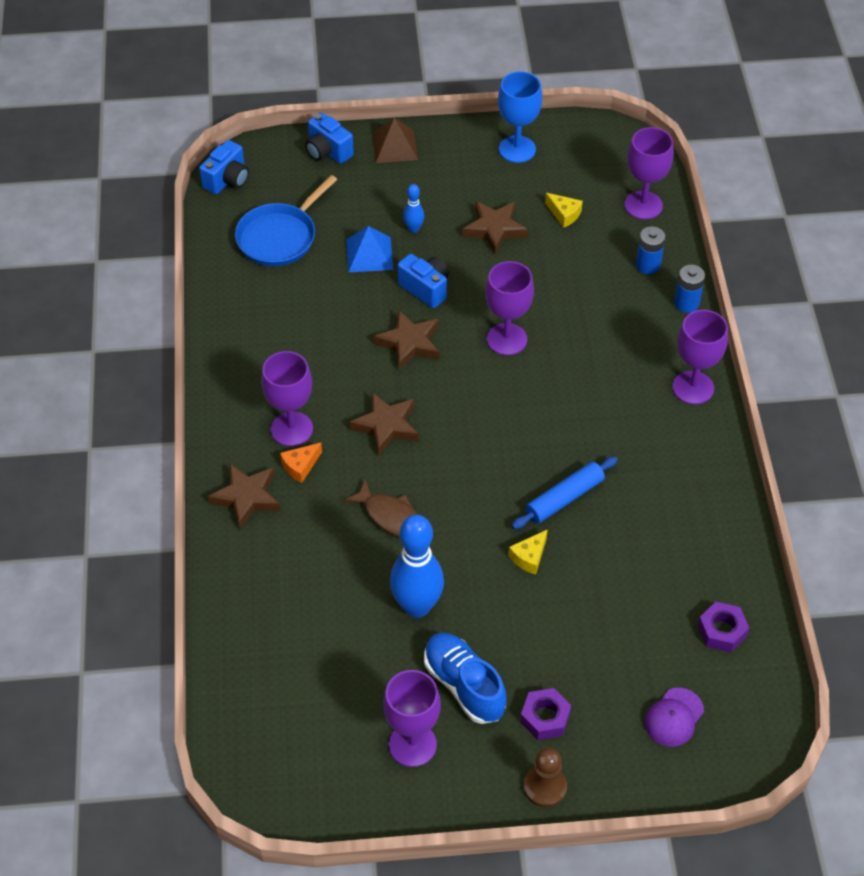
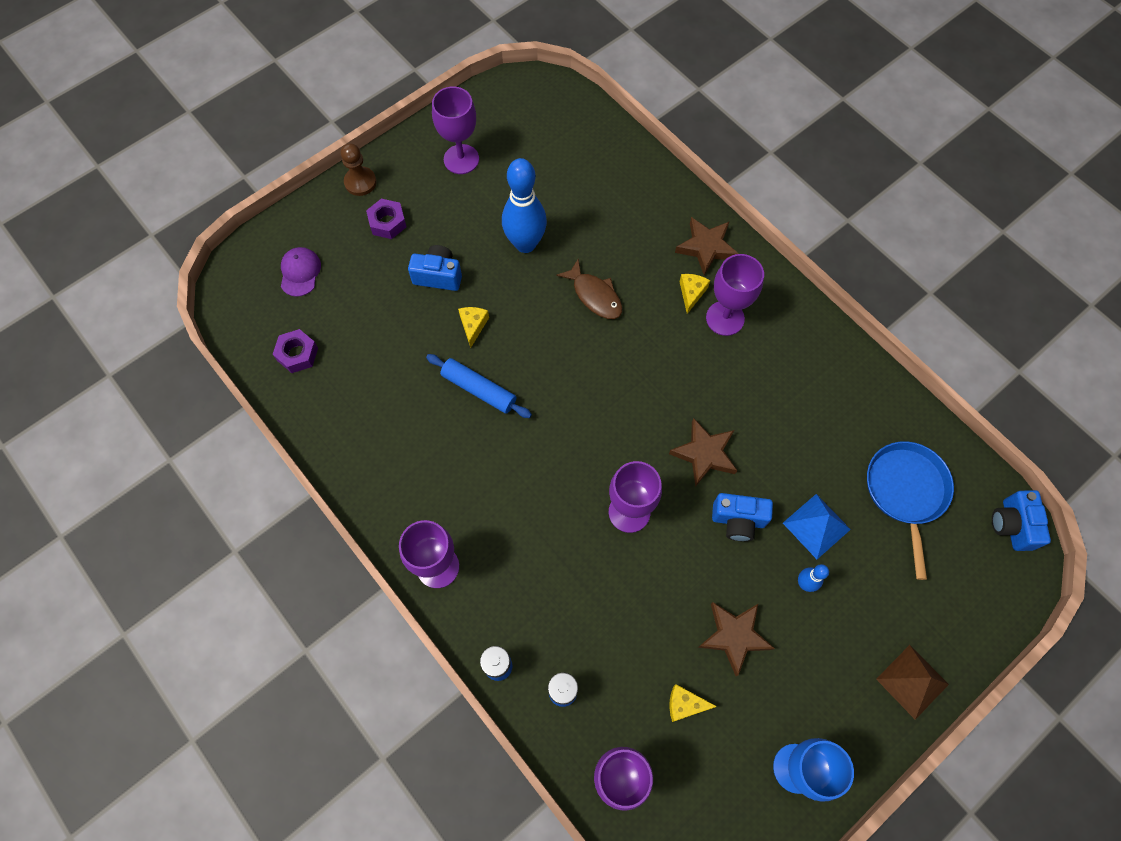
camera: 145 degrees right, 15 degrees up
(300, 466) = (691, 293): orange cheese -> yellow cheese
(328, 151) = (964, 627): blue camera -> blue camera (438, 276)
(386, 426) = (658, 365): brown star -> none
(391, 517) = (595, 295): brown fish -> brown fish turned 135 degrees counterclockwise
(464, 685) = (455, 212): blue shoe -> none
(564, 498) = (479, 389): blue rolling pin -> blue rolling pin turned 75 degrees counterclockwise

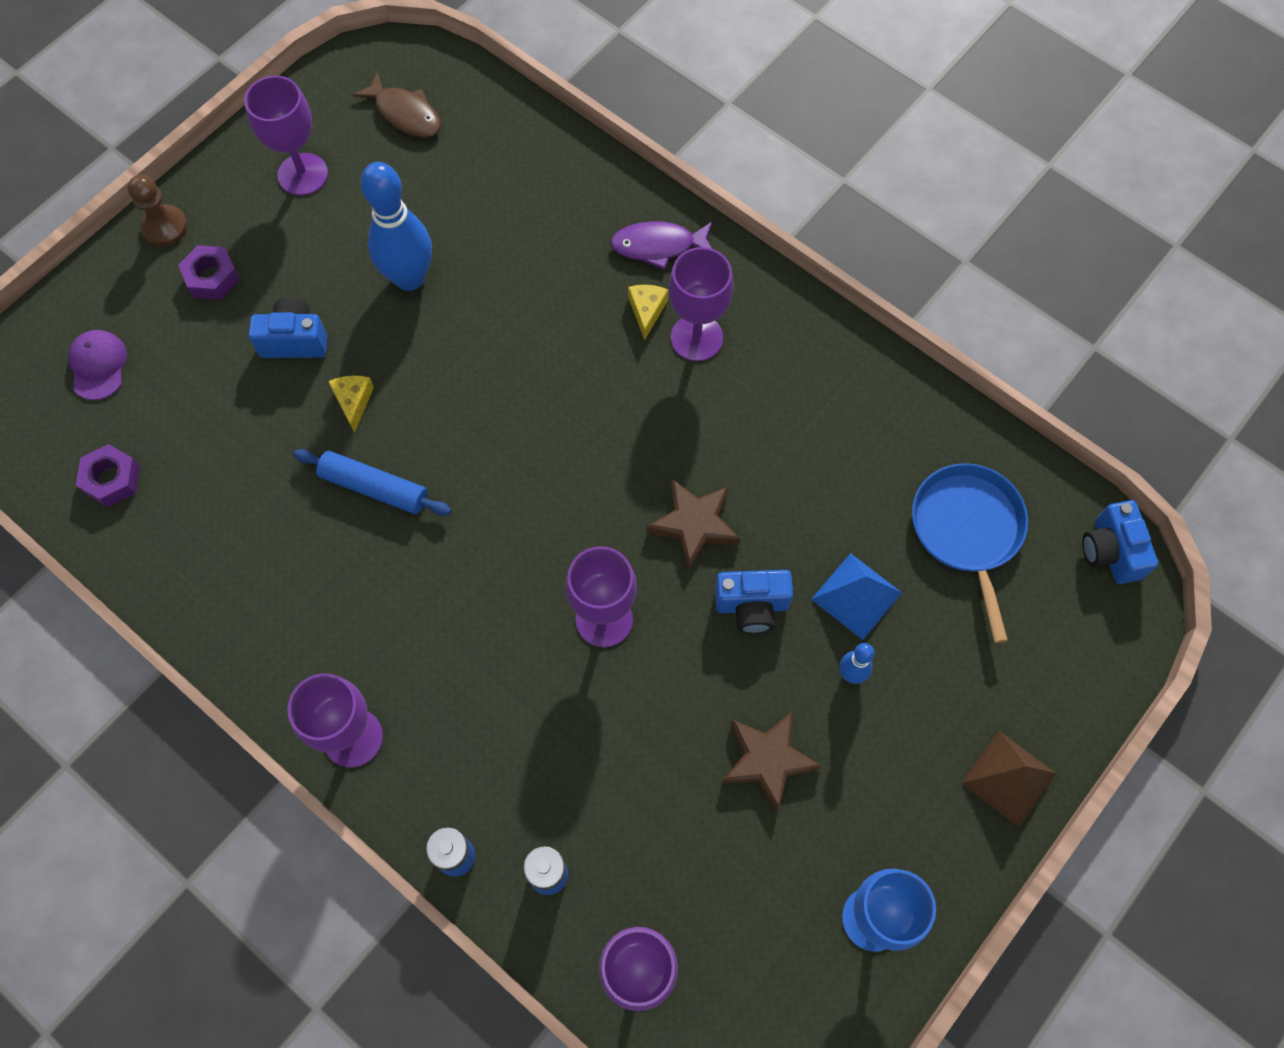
camera: 10 degrees left, 0 degrees up
(595, 295) = (515, 334): brown fish -> brown fish (405, 114)
(685, 704) = (715, 862): yellow cheese -> none
(706, 247) = (658, 246): brown star -> purple fish

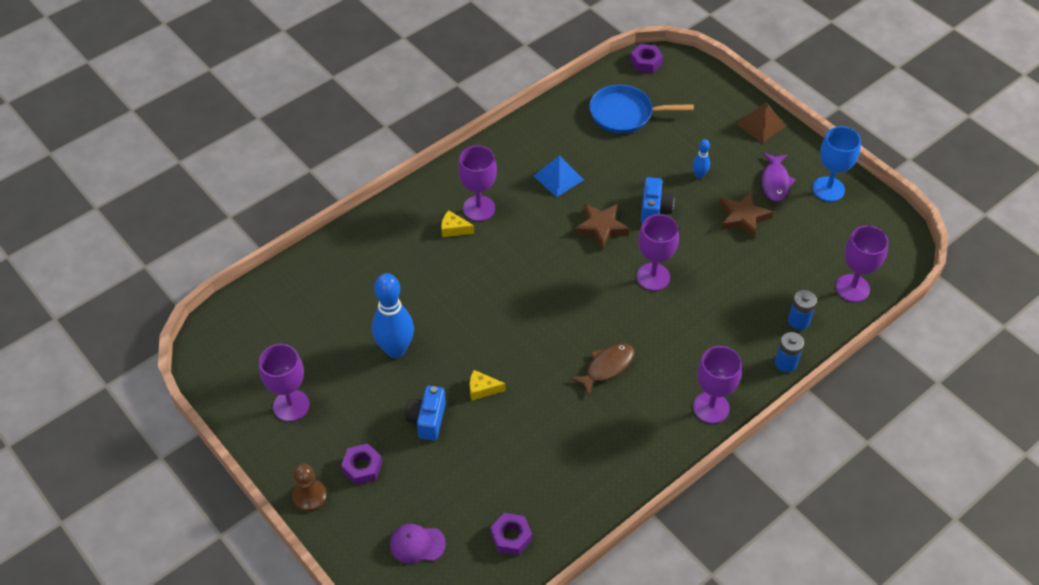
camera: 80 degrees left, 15 degrees down
(374, 487) = (547, 383): blue rolling pin -> none
(405, 114) = (259, 340): brown fish -> brown fish (606, 367)
(658, 246) = (408, 217): purple fish -> purple fish (775, 182)
(856, 596) = (655, 165): blue pyramid -> blue pyramid (558, 177)
(1110, 551) = (646, 62): blue camera -> purple nut

